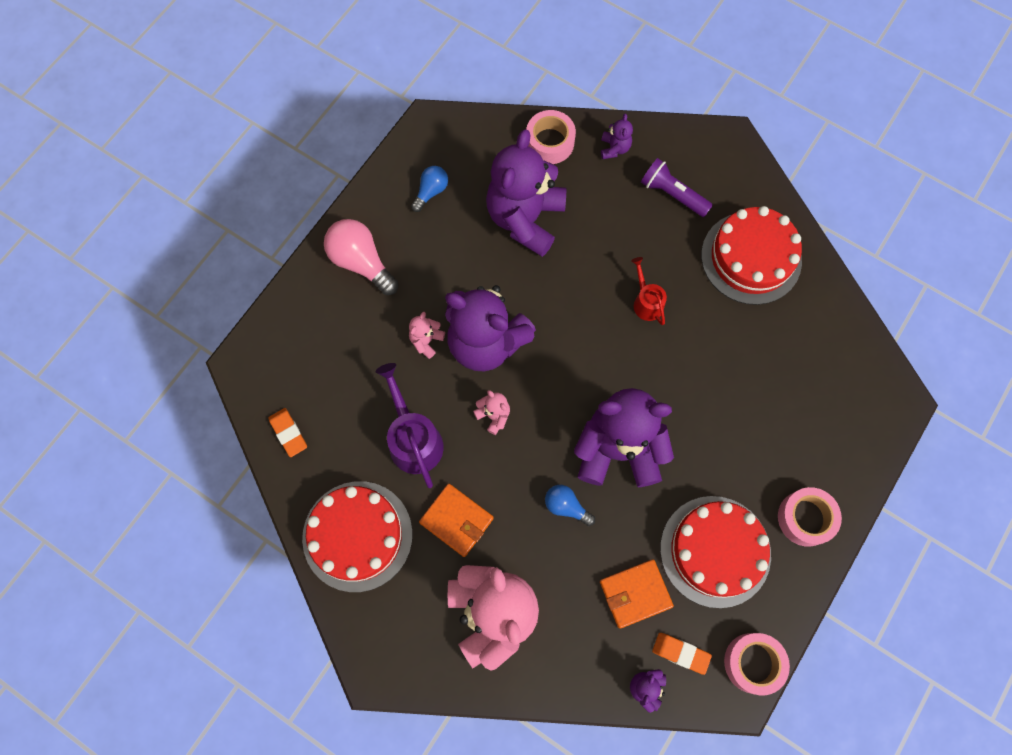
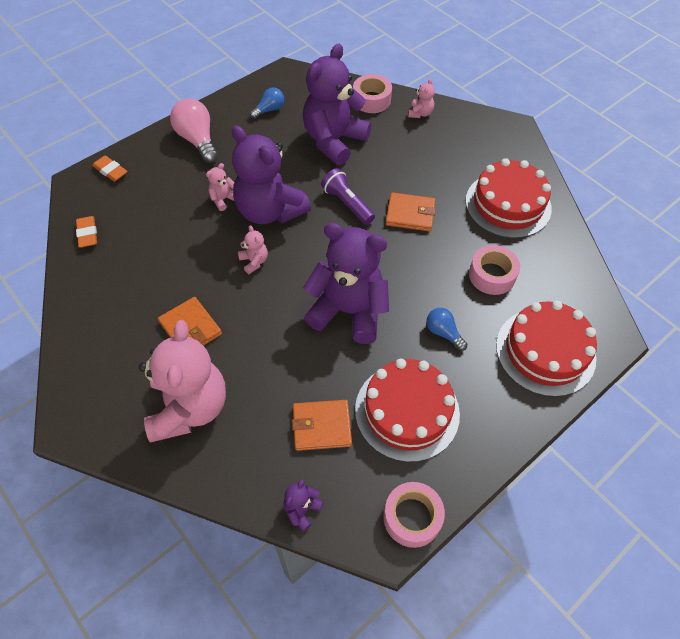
camera: 15 degrees right, 15 degrees down
(357, 536) = (104, 318): red cake -> red cake (545, 351)
(413, 438) = (182, 261): purple watering can -> none
(566, 506) = (287, 342): blue light bulb -> blue light bulb (443, 333)
(614, 148) = (420, 113): purple teddy bear -> pink teddy bear
(646, 302) = (410, 214): red watering can -> orange wallet
(672, 194) = (456, 150): purple flashlight -> purple flashlight (347, 204)
(680, 653) = (345, 488): orange eraser -> orange eraser (110, 171)
(805, 518) = (499, 407): pink tape -> pink tape (492, 275)

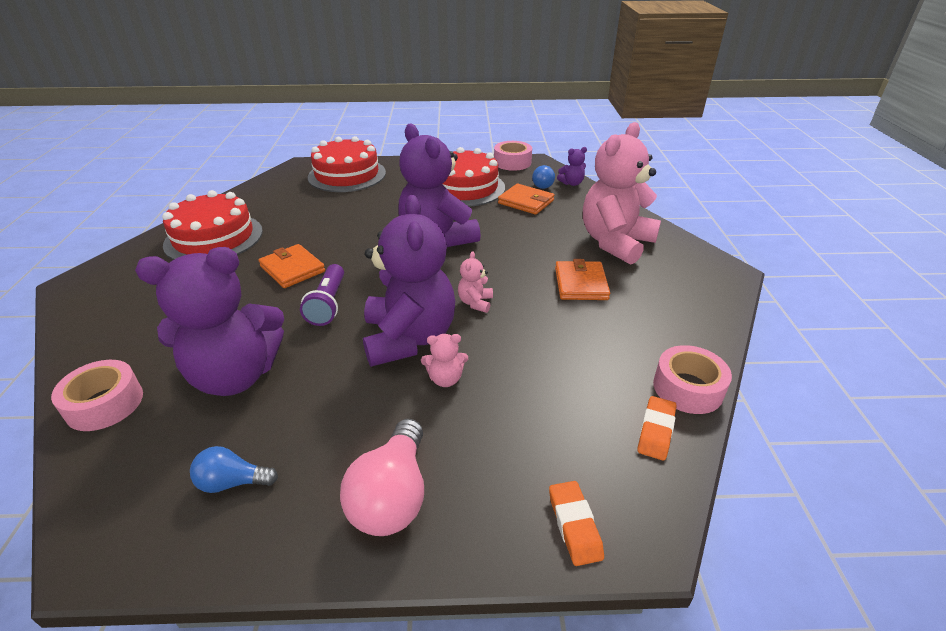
camera: 140 degrees left, 20 degrees down
(420, 113) = (102, 350): pink teddy bear -> none
(443, 333) = (390, 203): blue light bulb -> blue light bulb (541, 184)
(492, 275) = (309, 211): pink tape -> pink tape (687, 388)

